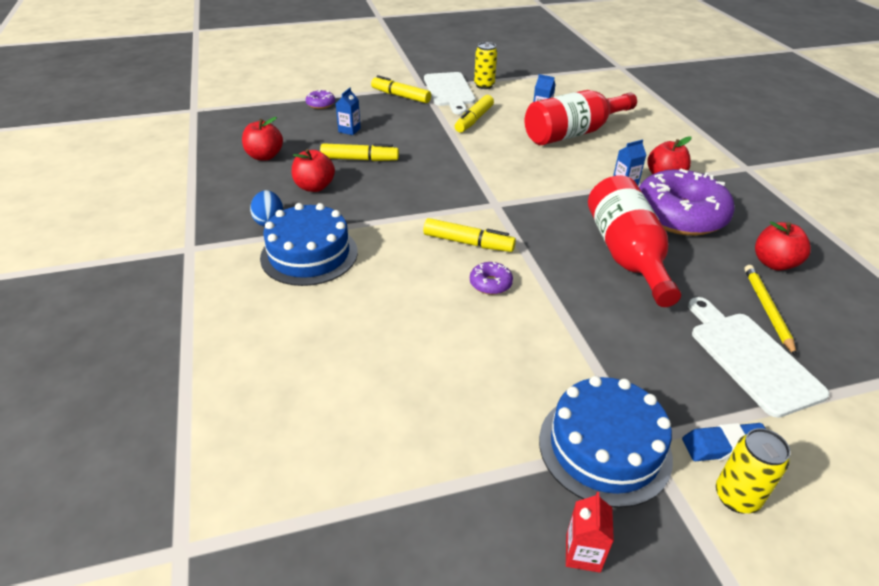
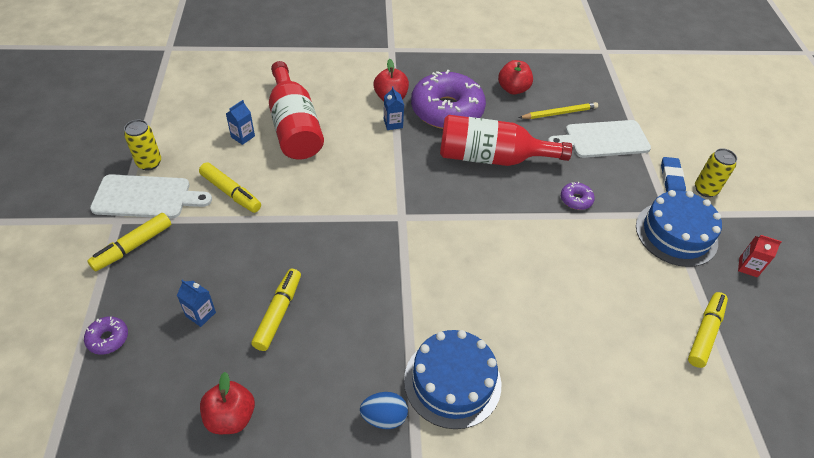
camera: 80 degrees left, 10 degrees up
(314, 187) = (325, 365): red apple -> none
(468, 243) = (457, 251): yellow marker -> yellow marker (705, 333)
(490, 284) = (515, 249): purple donut -> purple donut (576, 200)
(767, 309) = (559, 113): yellow pencil -> yellow pencil turned 150 degrees clockwise

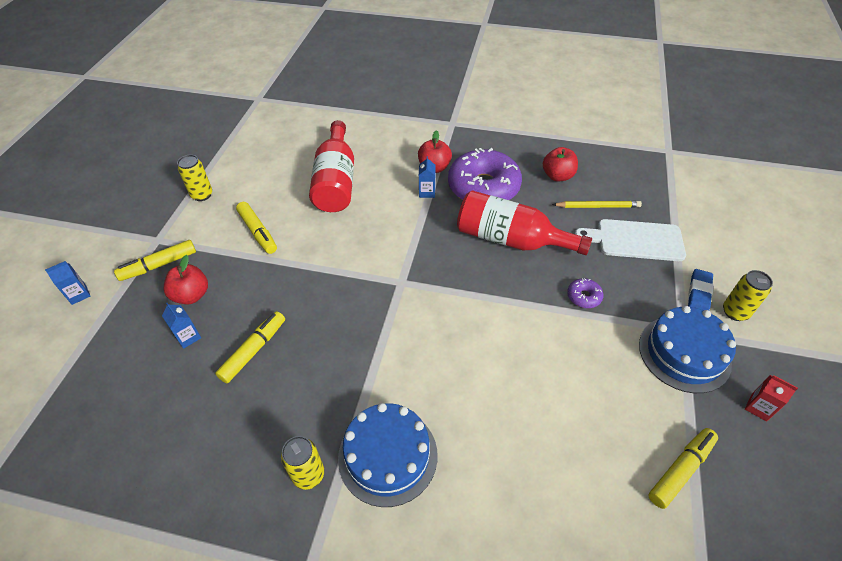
camera: 20 degrees right, 0 degrees up
(108, 338) = (106, 342): purple donut -> none
(146, 197) = (187, 224): white cutting board -> none
(231, 417) = (174, 438): red apple -> red apple (191, 295)
(243, 136) = (288, 184): blue carton -> blue carton (79, 294)
(384, 417) = (308, 475): blue egg -> yellow can

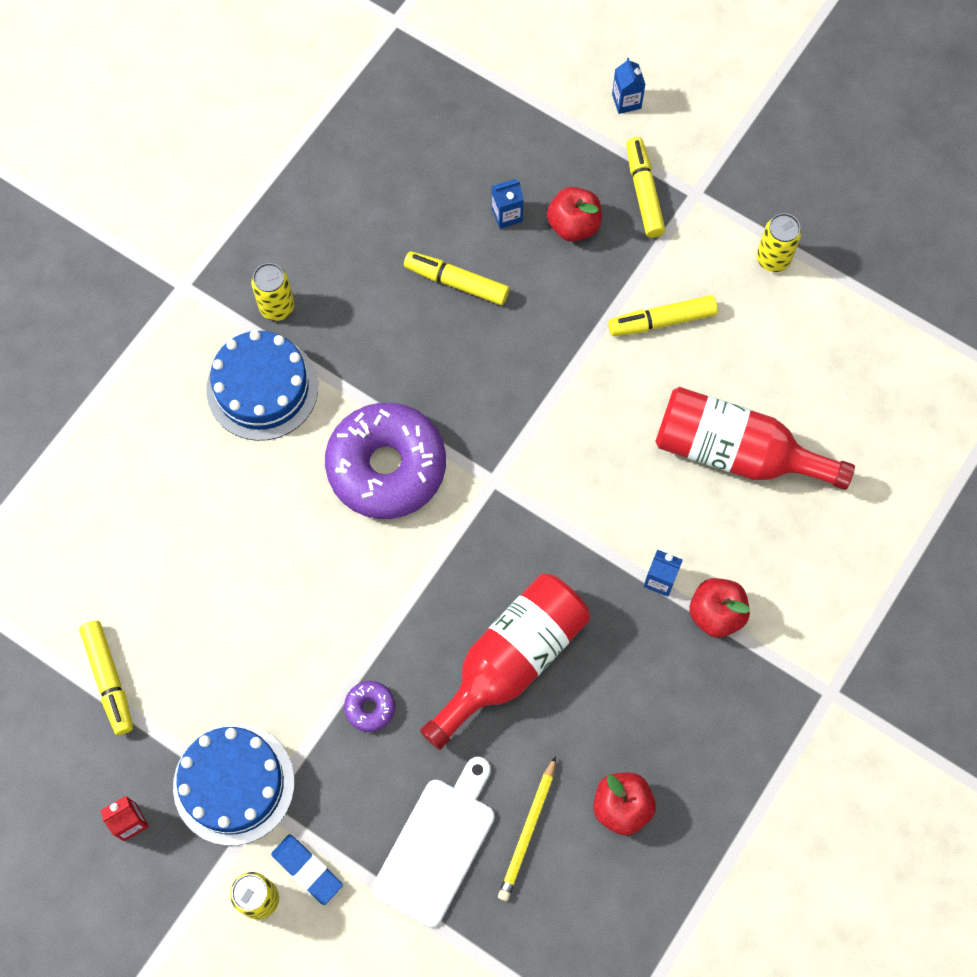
camera: 110 degrees right, 20 degrees up
(254, 350) = (456, 282): yellow marker -> yellow marker turned 150 degrees clockwise
(483, 187) = (639, 672): purple donut -> purple donut (386, 467)

